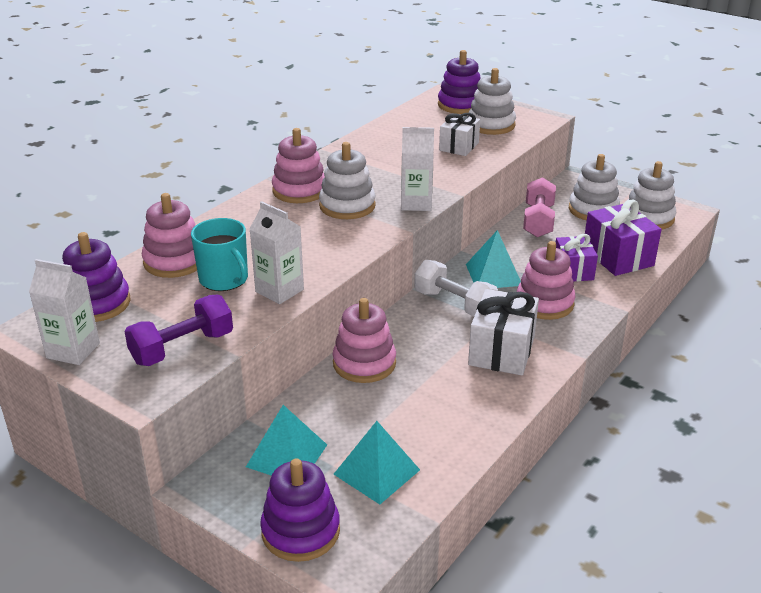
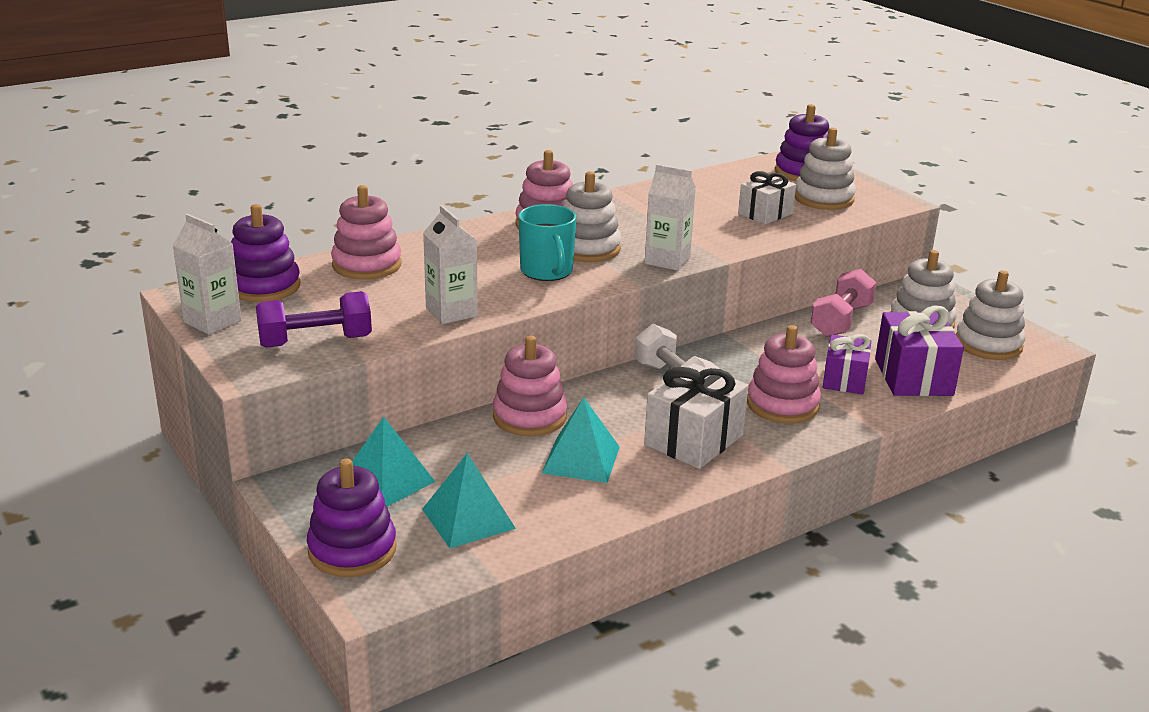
camera: 20 degrees right, 5 degrees down
(224, 279) = (403, 291): turquoise mug -> turquoise mug (547, 271)
(493, 274) = (743, 364): turquoise pyramid -> turquoise pyramid (581, 459)

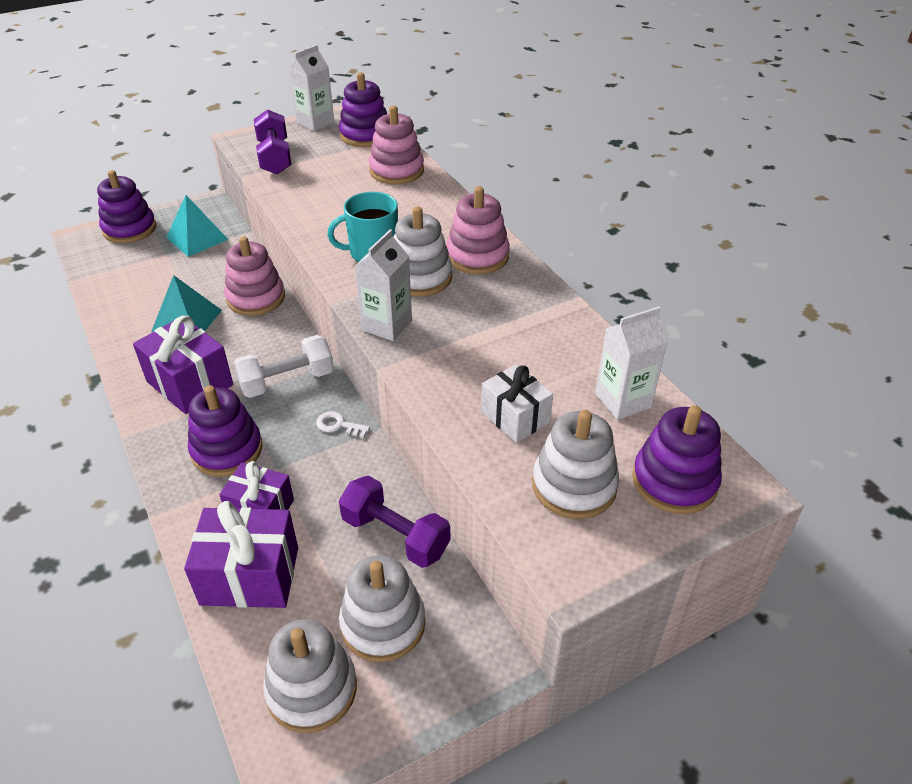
camera: 95 degrees right, 15 degrees up
(451, 312) = (304, 207): white carton -> white carton (623, 401)
(468, 518) = (139, 270): turquoise pyramid -> none
(693, 440) = (190, 383): white gift -> purple gift
(728, 351) = (338, 425): none -> white key
(782, 405) = (227, 450): pink stacking toy -> purple stacking toy
(841, 321) = (395, 535): pink dumbbell -> purple dumbbell

